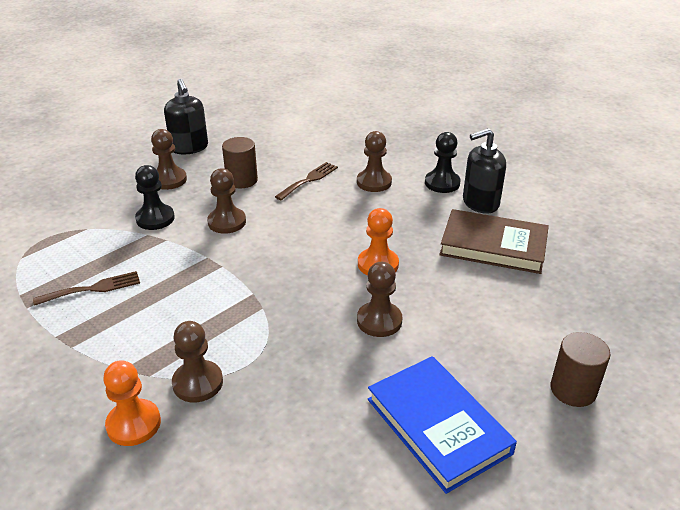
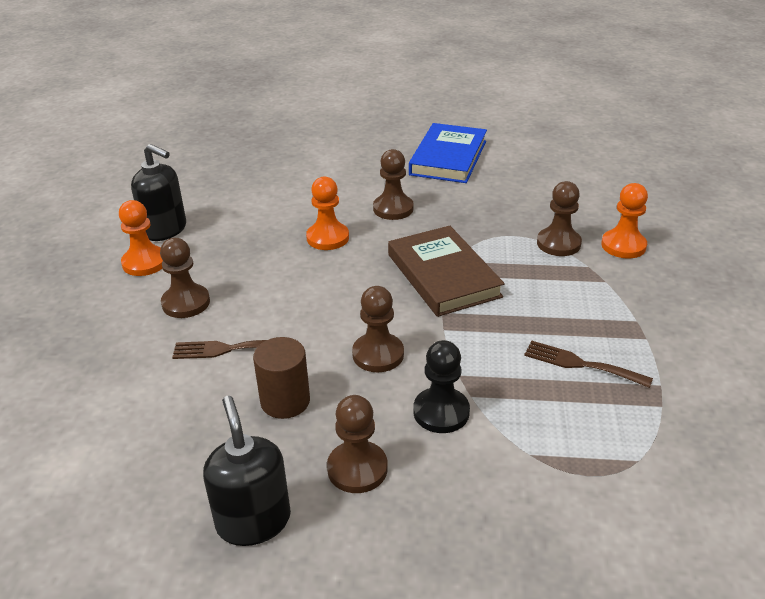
camera: 130 degrees left, 0 degrees up
(189, 148) = (253, 521): black soap dispenser -> black soap dispenser turned 45 degrees counterclockwise
(442, 183) = (145, 263): black pawn -> orange pawn
(493, 246) = (233, 201): brown book -> brown book (443, 275)
(573, 389) = (358, 134): brown cylinder -> none

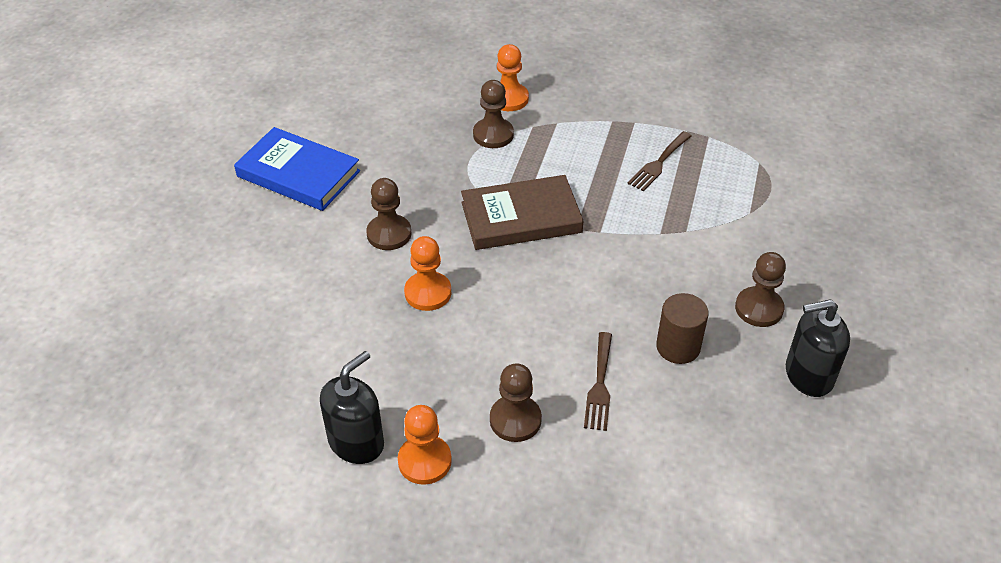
camera: 80 degrees left, 10 degrees up
(378, 354) = (626, 278): brown pawn -> none
(441, 412) = (702, 251): black pawn -> none

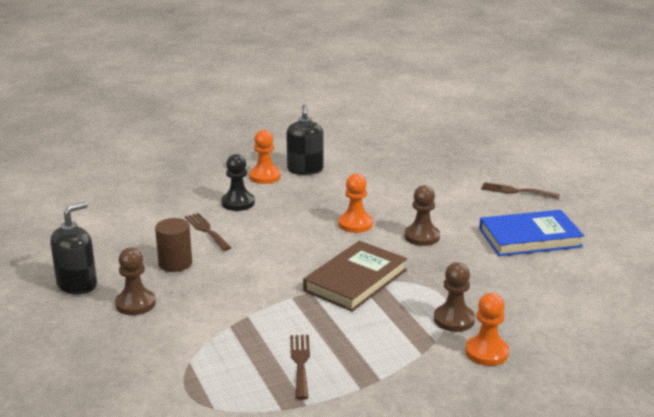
camera: 140 degrees right, 20 degrees down
(198, 239) = (516, 191): none -> brown fork
(515, 420) = (238, 203): brown pawn -> black pawn

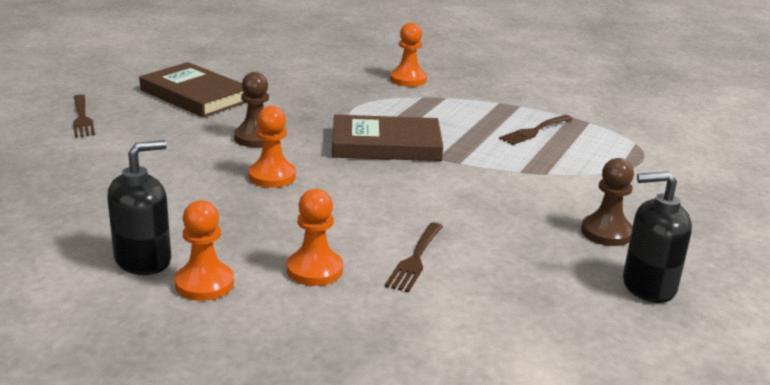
camera: 130 degrees left, 0 degrees up
(175, 263) = (510, 246): brown cylinder -> none
(238, 203) = (314, 270): black pawn -> orange pawn
(454, 320) = (383, 96): brown pawn -> none
(529, 238) = (195, 95): blue book -> brown book

